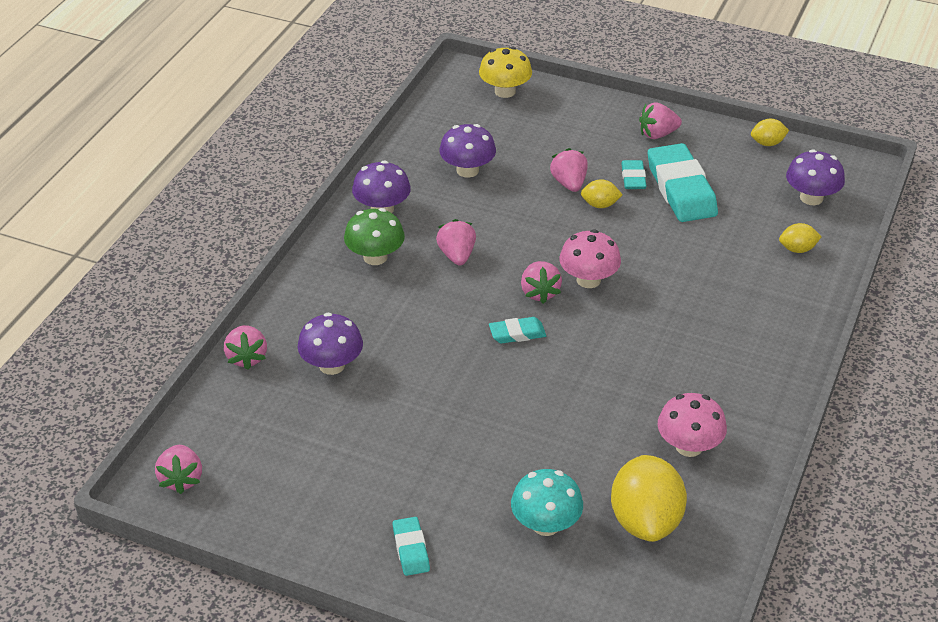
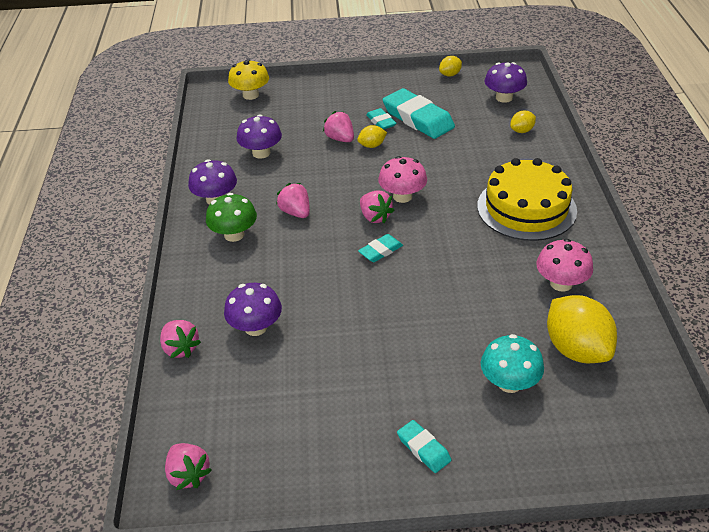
camera: 25 degrees left, 0 degrees up
(657, 134) = (375, 90): pink strawberry -> none
(722, 346) = (526, 208): none -> yellow cake

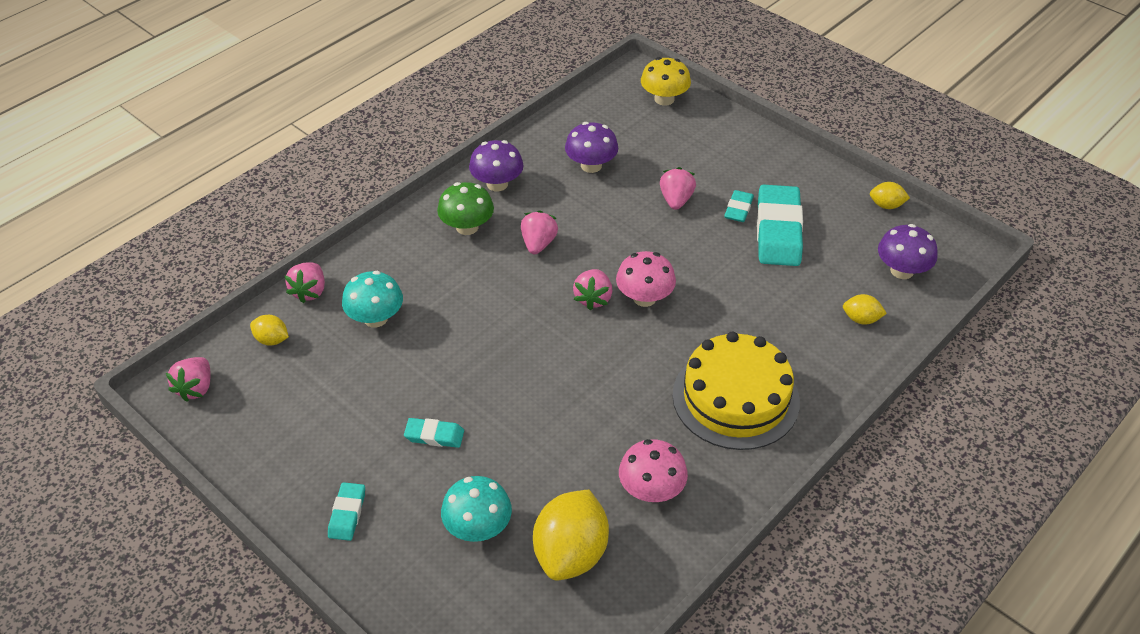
camera: 45 degrees right, 5 degrees up
(255, 327) = (375, 318): purple mushroom -> turquoise mushroom
(372, 145) = (693, 228): yellow lemon -> yellow lemon (272, 340)
(380, 251) = (552, 333): turquoise eraser -> turquoise eraser (434, 435)

